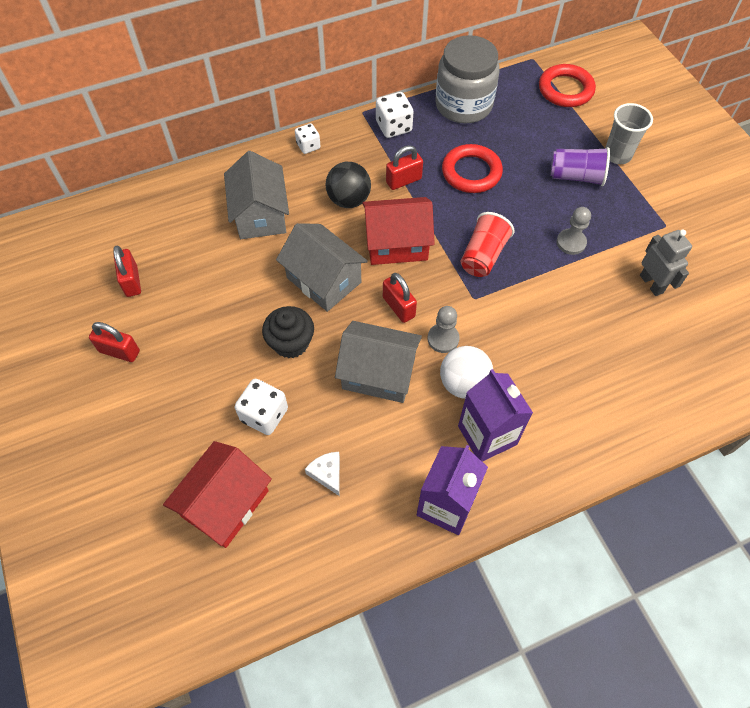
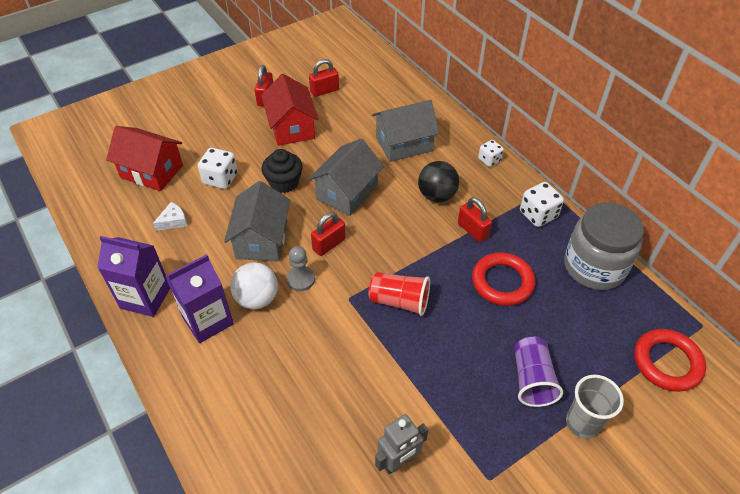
camera: 80 degrees right, 10 degrees down
(396, 244) = (397, 234): red house -> red house (291, 127)
(571, 242) = (436, 377): grey pawn -> none

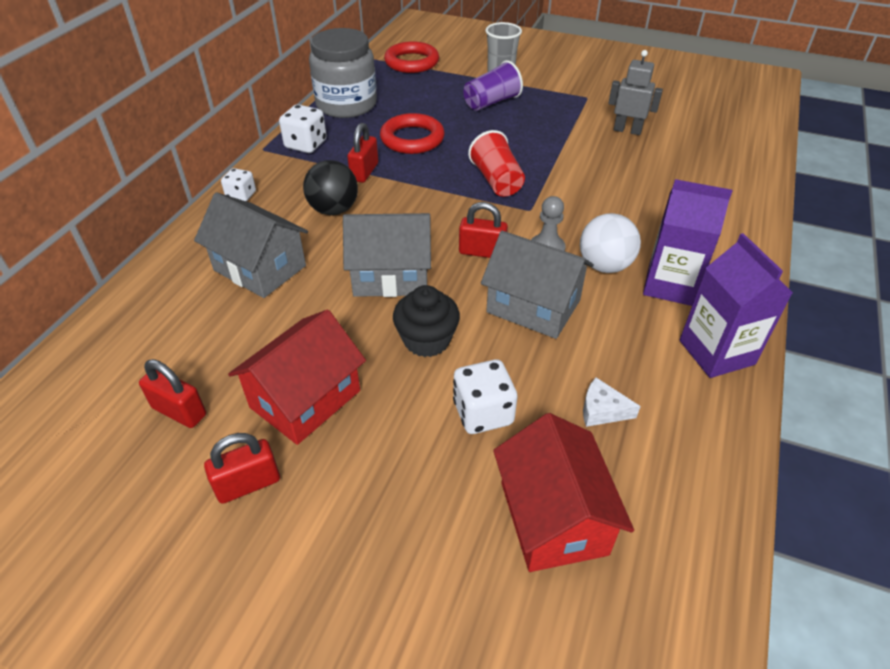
camera: 125 degrees left, 5 degrees down
(262, 239) = (533, 306): grey house -> grey house turned 60 degrees clockwise

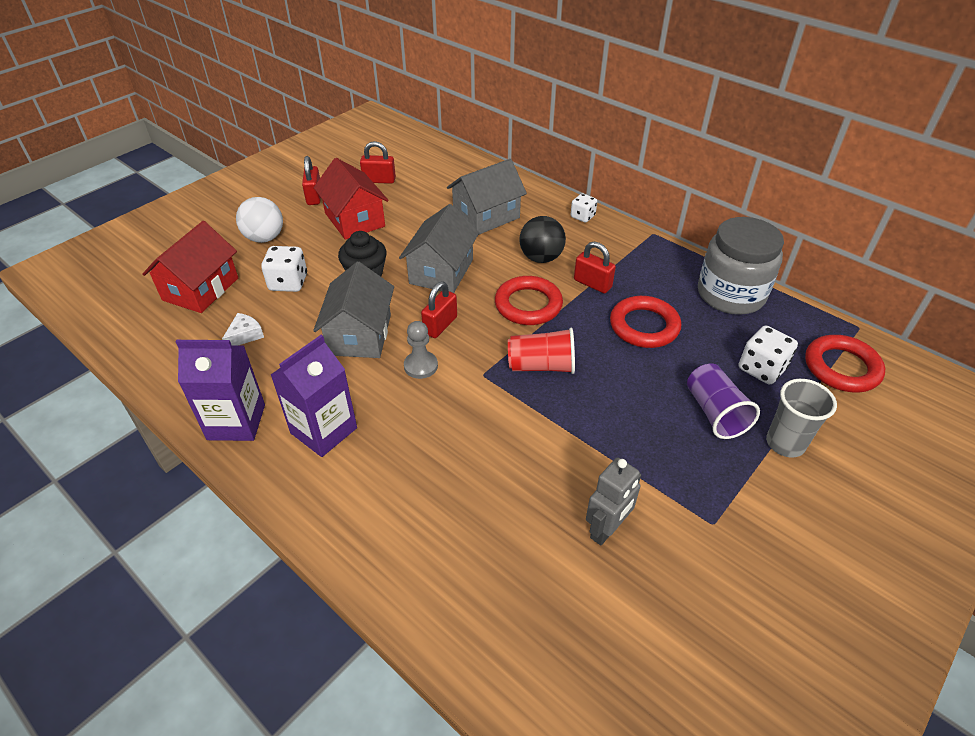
camera: 110 degrees right, 0 degrees up
(179, 411) = (379, 180): red padlock -> red padlock turned 45 degrees clockwise
(306, 144) = (653, 257): white dice -> white dice (761, 369)
(417, 203) = (528, 305): none -> red ring
(533, 306) = (360, 334): grey house -> grey house turned 45 degrees counterclockwise
(553, 518) = (201, 289): red house -> red house turned 75 degrees counterclockwise
(604, 265) = (376, 396): white ball -> white ball (264, 238)

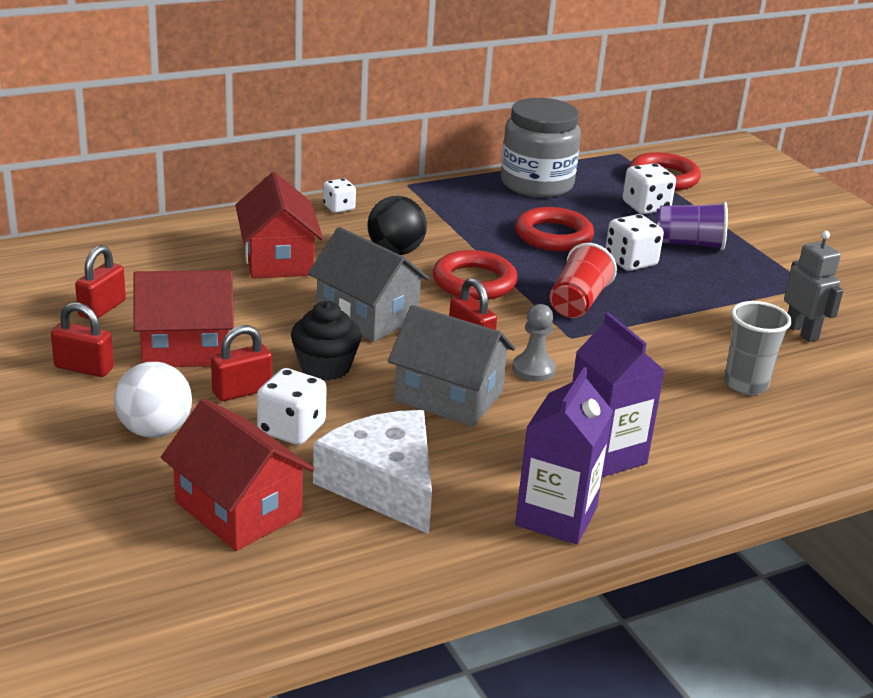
camera: 70 degrees left, 15 degrees down
(245, 335) = (384, 484): white cheese -> white cheese, size x2.32
(486, 216) = (278, 259): grey house -> red house
(592, 284) = (466, 239): red padlock -> red padlock (242, 391)
(641, 381) = (630, 262): none -> white dice
(785, 443) = (738, 229): grey cup -> grey cup (745, 384)

